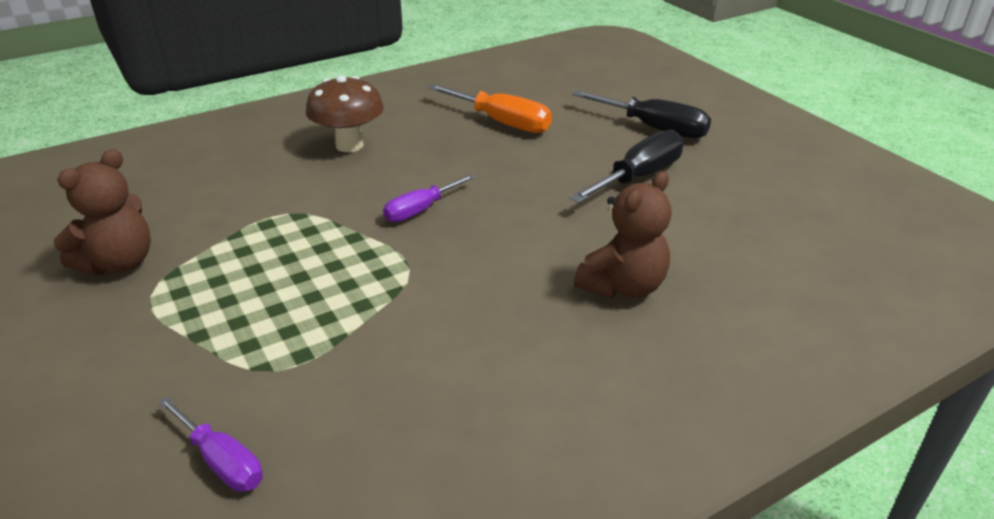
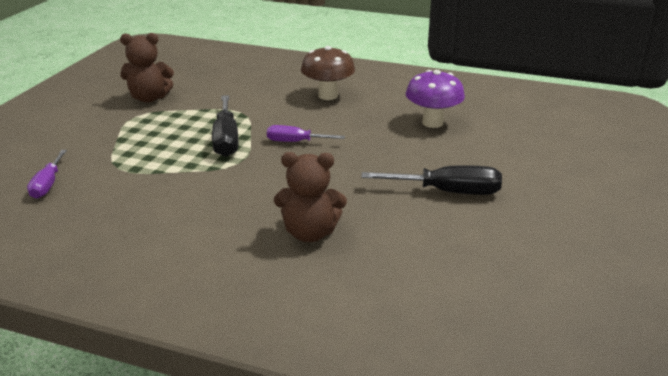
camera: 50 degrees right, 5 degrees down
(502, 122) = (432, 123): orange screwdriver -> purple mushroom
(654, 128) = (525, 173): black screwdriver -> black screwdriver (226, 140)

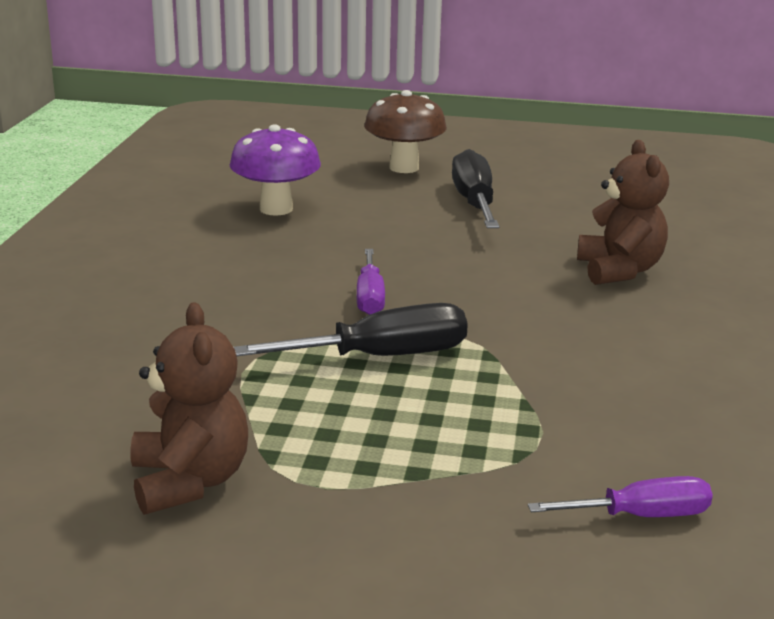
camera: 100 degrees left, 5 degrees down
(328, 96) = (173, 284): brown mushroom -> brown mushroom (404, 168)

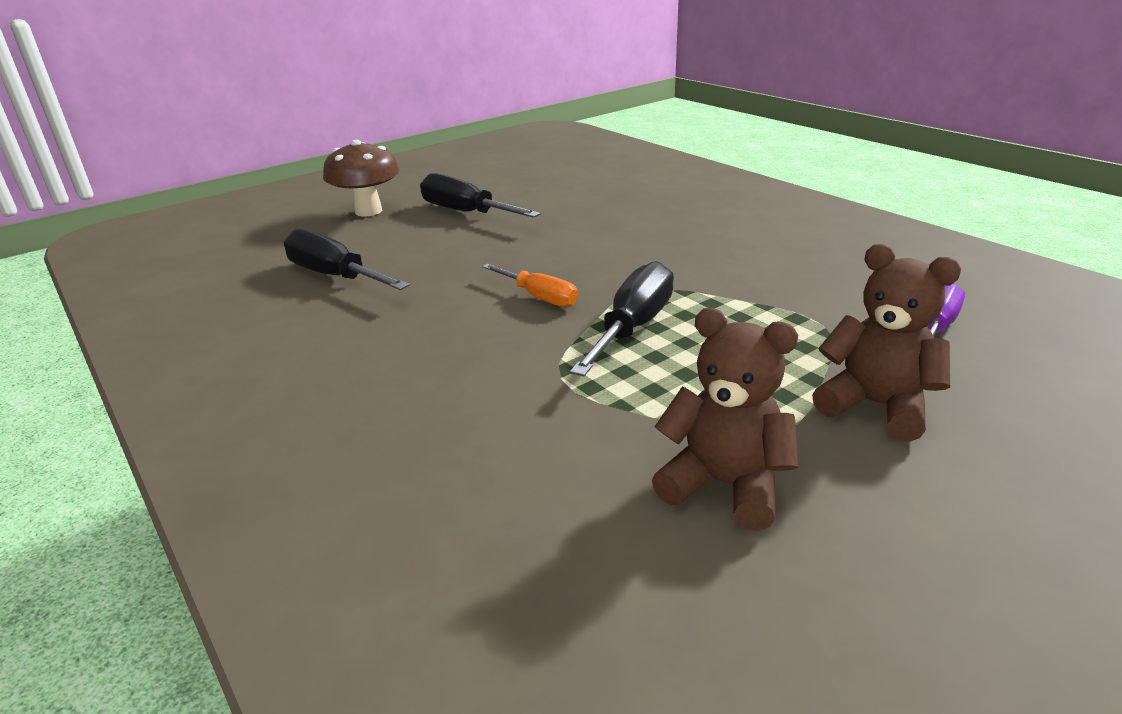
camera: 45 degrees left, 5 degrees up
(276, 209) = (335, 276): purple mushroom -> black screwdriver
(370, 297) = (539, 297): purple screwdriver -> orange screwdriver
(619, 270) = (633, 212): brown teddy bear -> brown teddy bear (876, 406)

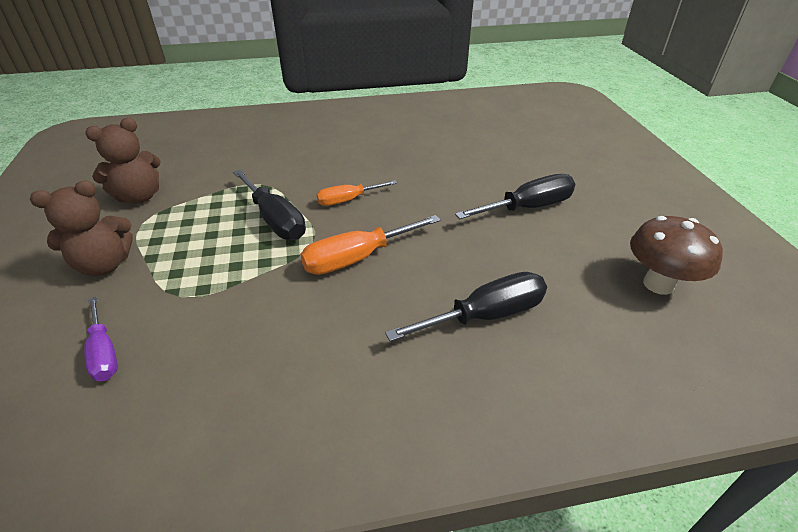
camera: 115 degrees right, 10 degrees up
(335, 276) = (447, 145): black screwdriver -> black screwdriver (486, 315)
(368, 211) = (560, 169): brown mushroom -> brown mushroom (658, 284)
(641, 260) = (357, 258): none -> orange screwdriver

